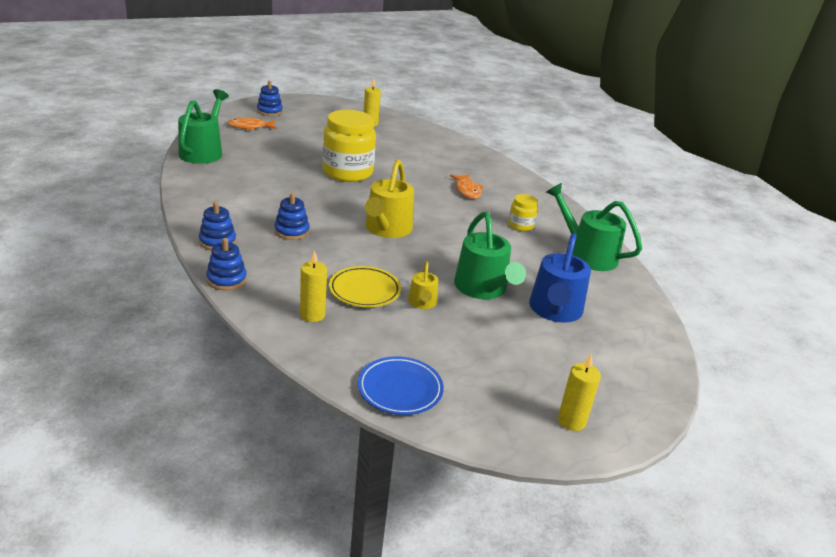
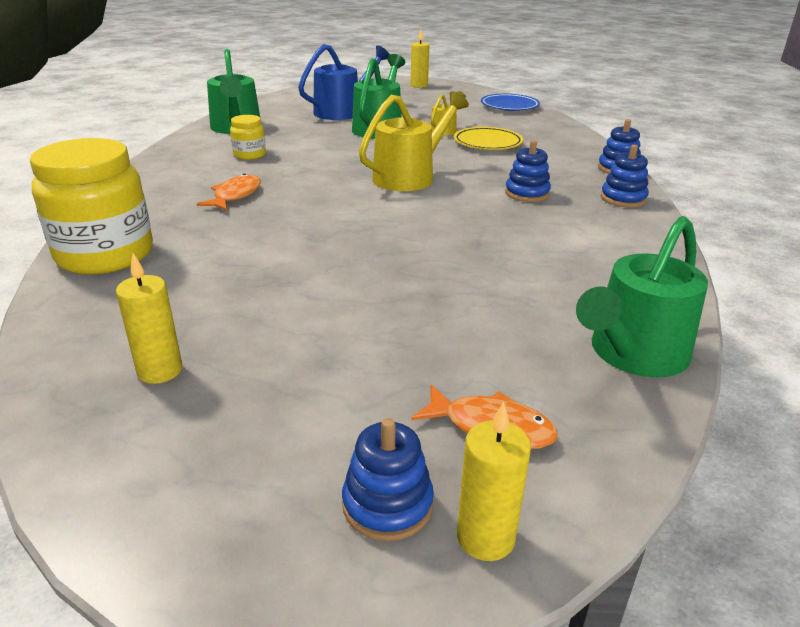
camera: 145 degrees left, 0 degrees up
(312, 315) = (546, 139): yellow candle -> yellow candle (485, 537)
(347, 172) = (374, 253): yellow jar -> yellow jar (105, 255)

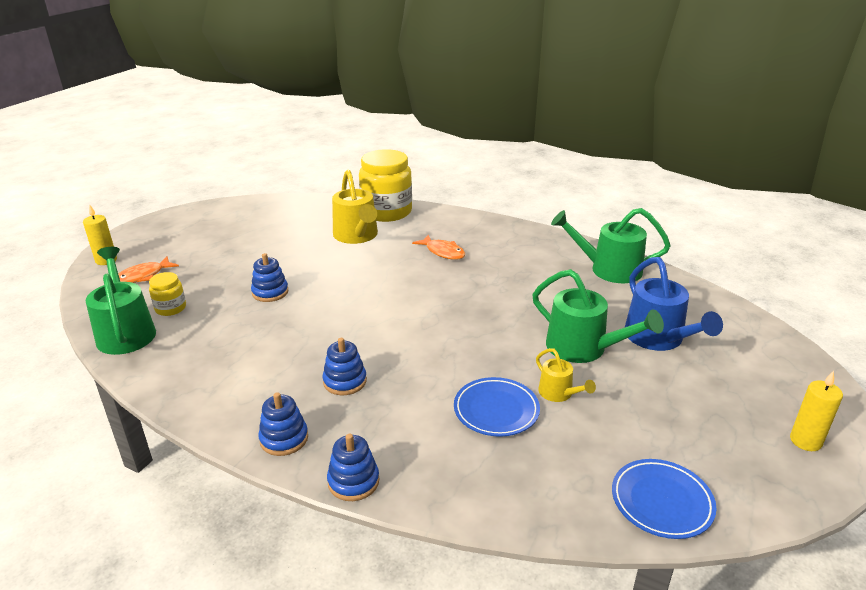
camera: 115 degrees right, 0 degrees up
(160, 371) = (267, 218): yellow candle -> none
(249, 155) = (528, 267): yellow jar -> yellow jar (170, 308)
(387, 504) = (142, 248): blue stacking toy -> blue stacking toy (270, 292)
(409, 177) = (429, 330): yellow watering can -> yellow watering can (357, 236)
(487, 143) = (496, 410): yellow plate -> blue plate

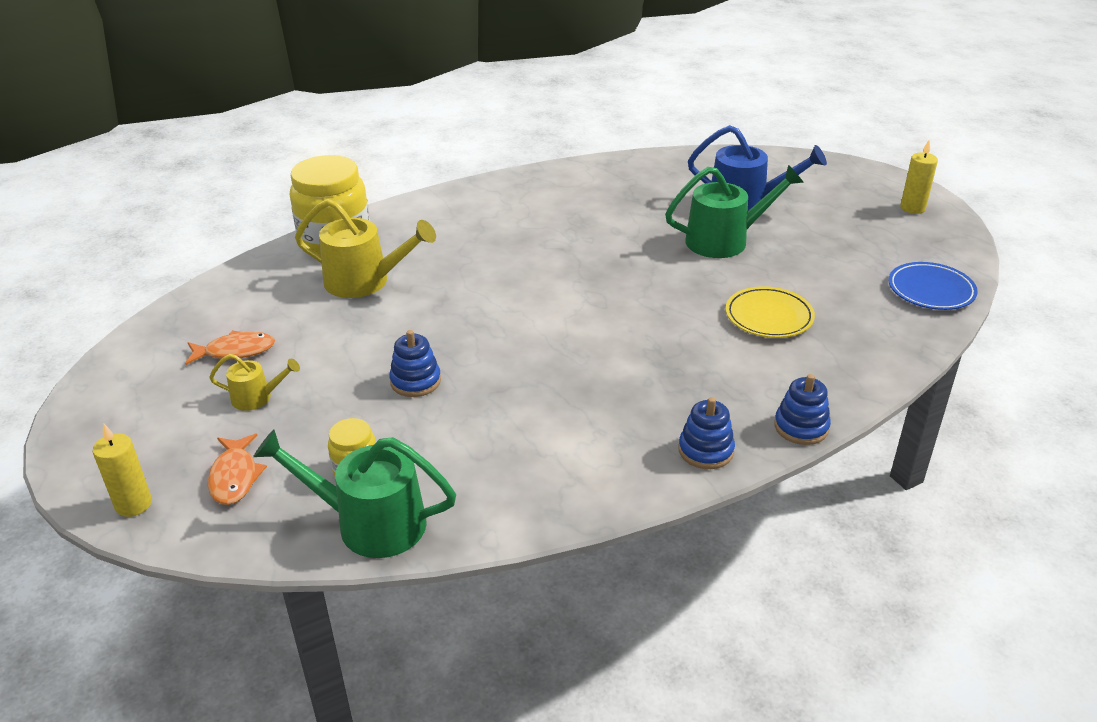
camera: 55 degrees left, 5 degrees up
(345, 381) = (647, 384): blue stacking toy -> none
(443, 252) = (476, 243): orange fish -> orange fish (235, 351)
(496, 410) = (769, 317): blue plate -> yellow plate
(559, 393) = (774, 278): yellow watering can -> yellow watering can (257, 397)
(608, 269) = (620, 176): green watering can -> none

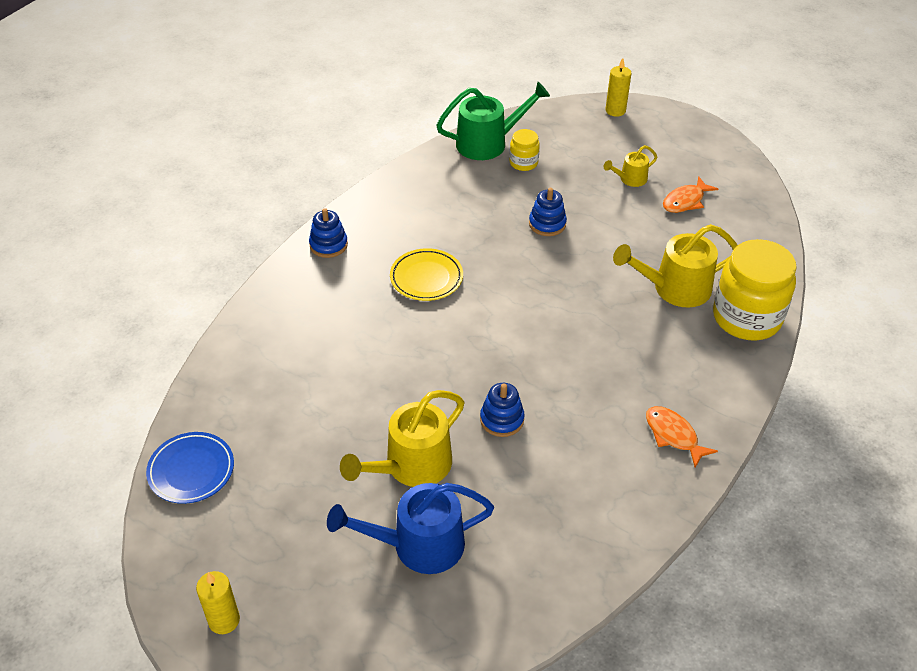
camera: 150 degrees right, 10 degrees up
(235, 477) = (583, 138): orange fish -> orange fish (673, 435)
(725, 240) = (411, 466): green watering can -> yellow watering can
(769, 317) = (330, 377): yellow plate -> yellow plate (426, 278)
(801, 427) = (272, 283): blue stacking toy -> blue stacking toy (502, 419)

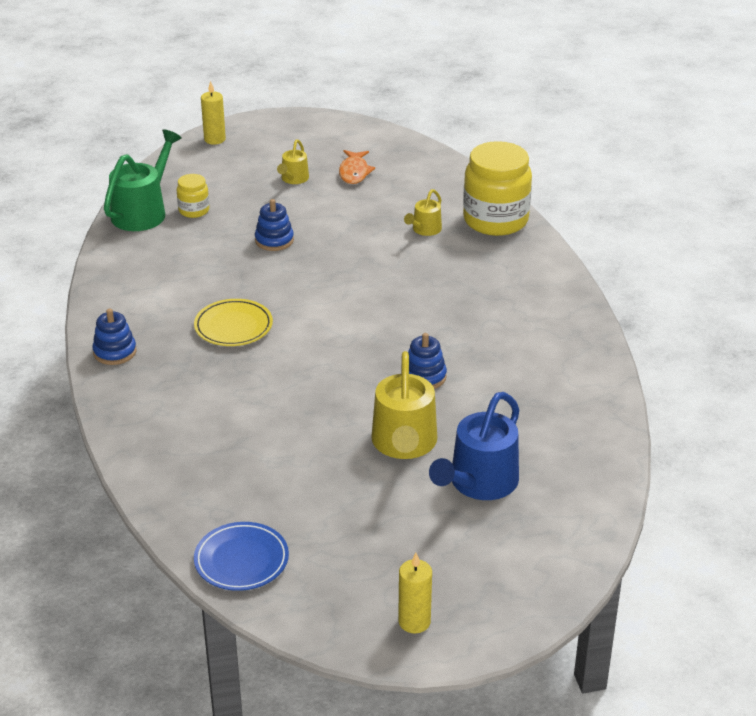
camera: 45 degrees left, 10 degrees down
(673, 435) = (546, 314): orange fish -> none
(674, 288) = (425, 230): yellow watering can -> yellow watering can, size x0.53

